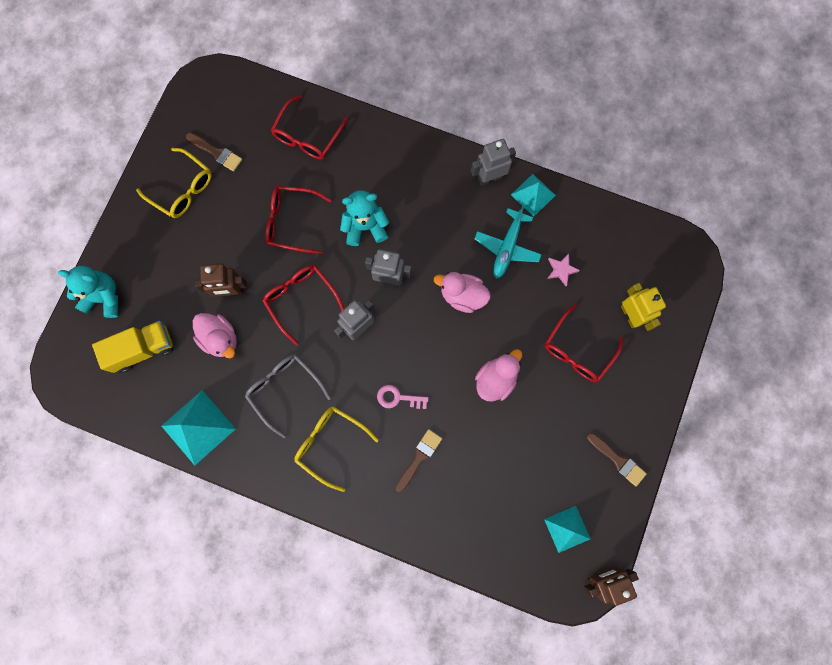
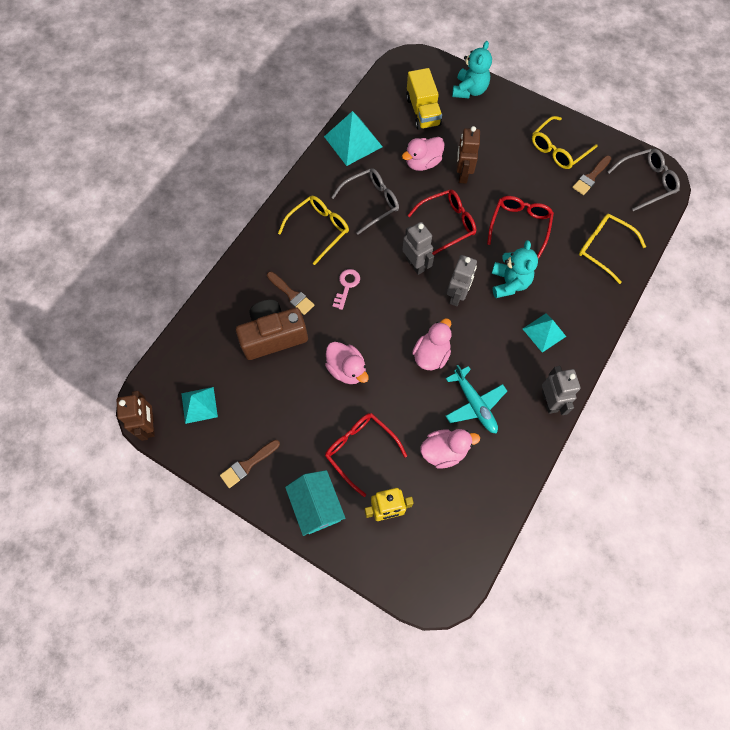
camera: 100 degrees right, 10 degrees down
(216, 96) = (646, 182): none -> grey glasses
(307, 136) = (603, 248): red glasses -> yellow glasses
(473, 467) = (273, 336): none -> brown camera
(507, 247) = (474, 404): turquoise plane -> turquoise plane turned 150 degrees counterclockwise
(533, 195) = (527, 440): turquoise pyramid -> turquoise pyramid (544, 332)
(561, 270) = (444, 451): pink star -> pink duck
(642, 382) = (317, 506): none -> turquoise house

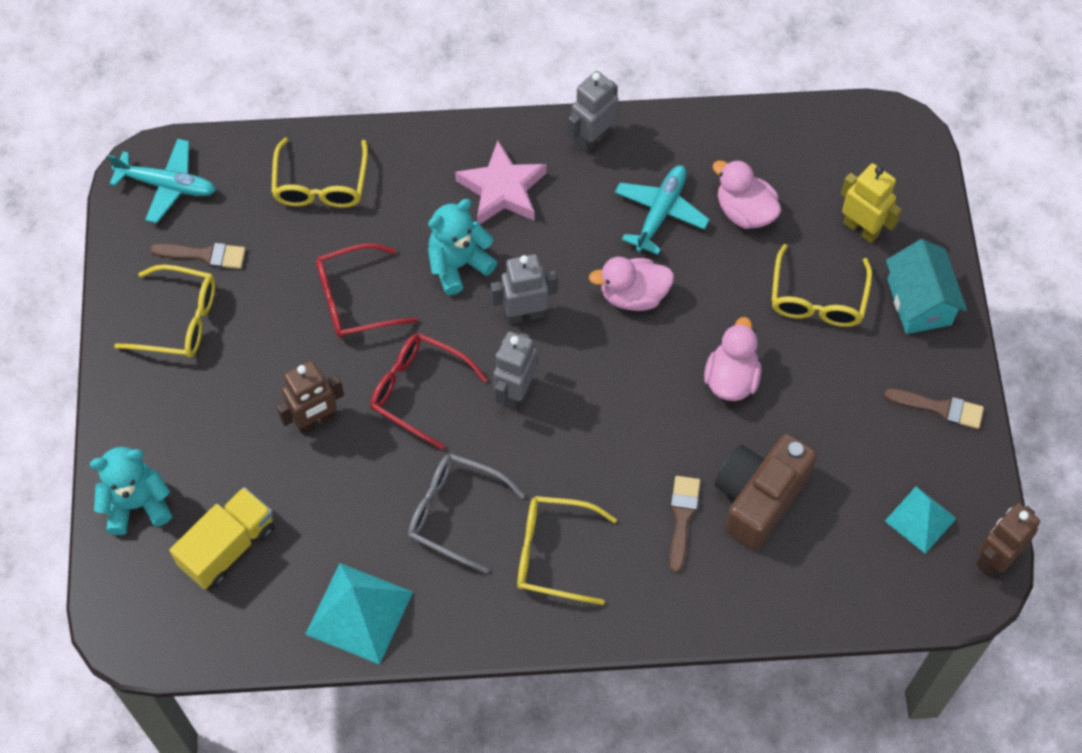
camera: 125 degrees left, 5 degrees down
(273, 336) = (759, 498): brown camera -> brown camera turned 90 degrees clockwise
(317, 506) = (919, 302): turquoise house -> turquoise house turned 45 degrees counterclockwise
(346, 286) = (614, 456): pink key -> none
(360, 450) = (817, 298): red glasses -> yellow glasses
(422, 163) = (331, 487): pink duck -> none
(544, 332) = (502, 189): turquoise pyramid -> pink star
(646, 182) = (167, 185): grey glasses -> turquoise plane

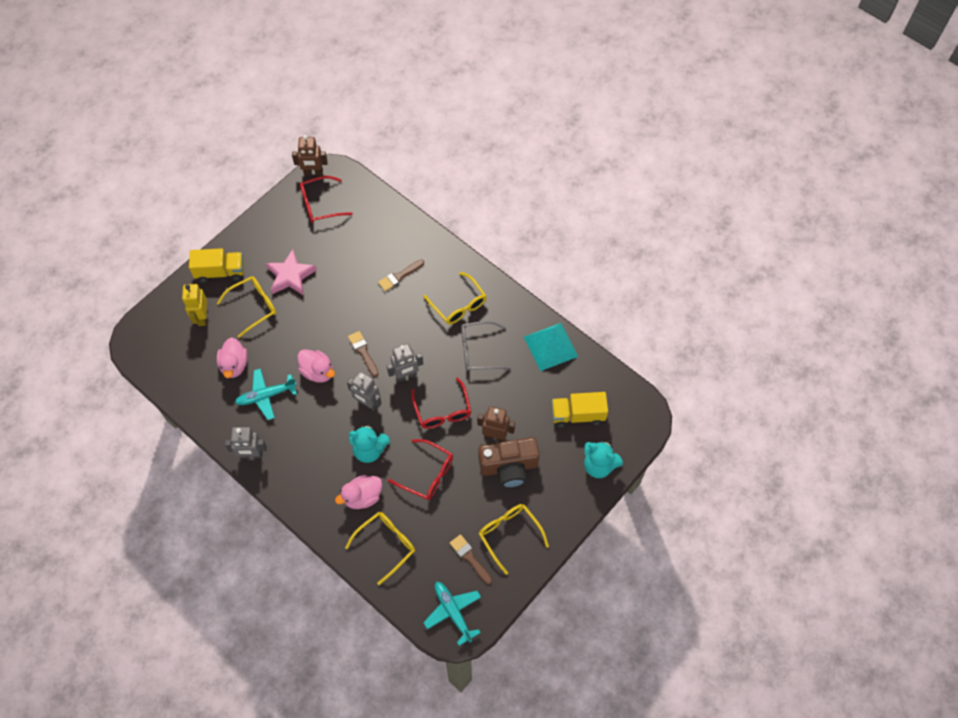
camera: 135 degrees left, 0 degrees up
(455, 513) = (478, 351): grey glasses -> grey glasses turned 105 degrees clockwise
(502, 189) = (314, 467): pink star -> pink star (290, 276)
(731, 378) = (322, 307): pink duck -> pink duck (362, 497)
(759, 498) = (365, 259): brown camera -> brown camera (509, 467)
(919, 302) = (220, 272): turquoise house -> yellow truck
(920, 519) = (320, 204): turquoise pyramid -> red glasses
(939, 408) = (265, 231): brown brush -> brown brush (363, 352)

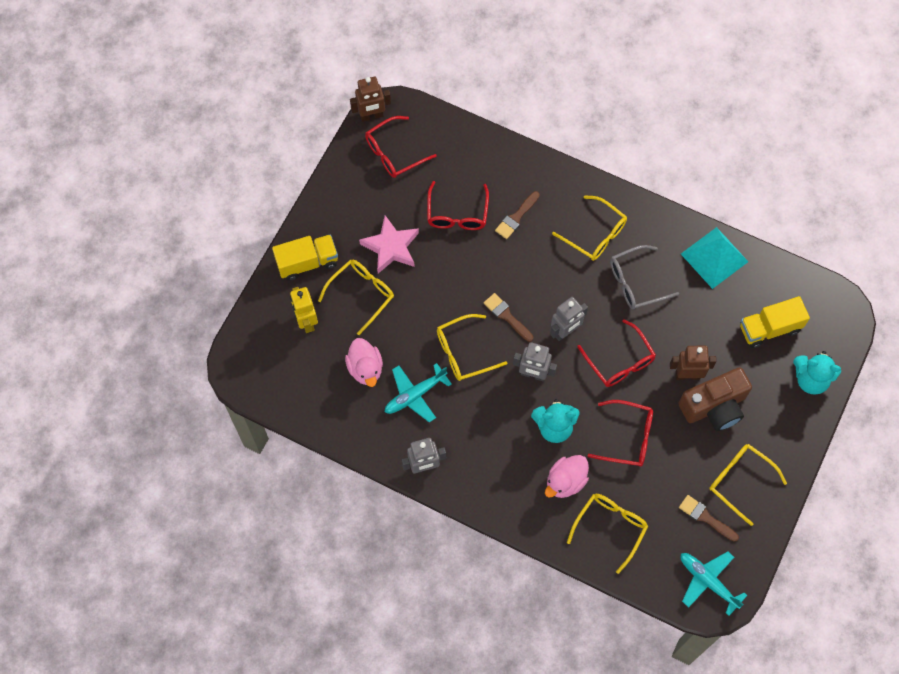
camera: 15 degrees left, 5 degrees up
(318, 372) = (464, 352): pink duck -> yellow glasses
(353, 262) = (457, 214): none -> red glasses

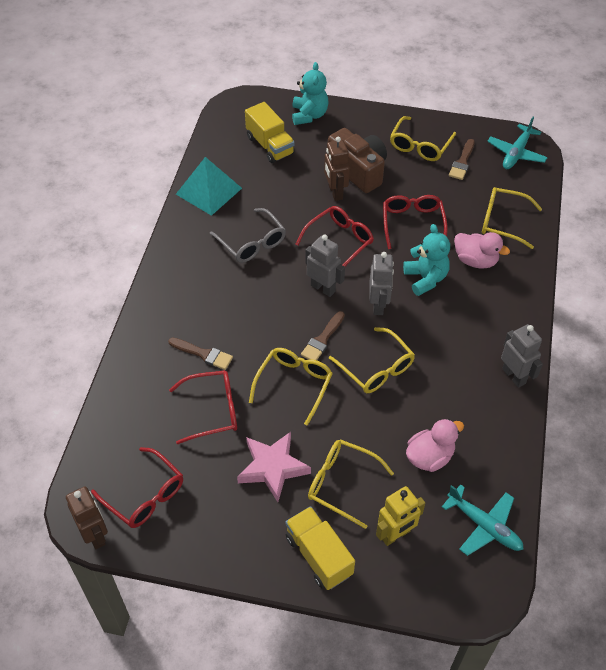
camera: 105 degrees left, 15 degrees down
(415, 395) = (440, 402): turquoise plane -> turquoise plane (484, 526)
(595, 234) = (207, 283): yellow glasses -> yellow glasses (294, 384)

